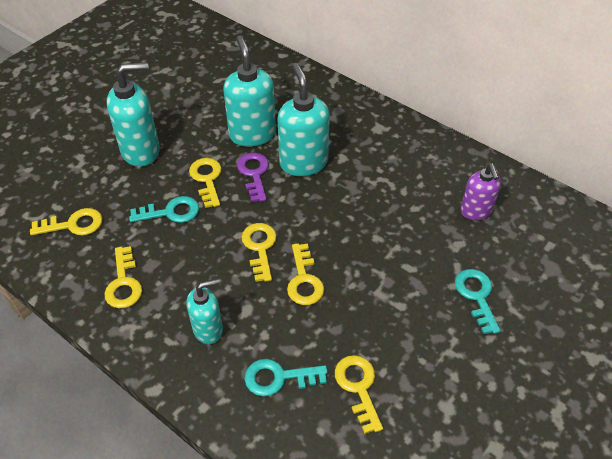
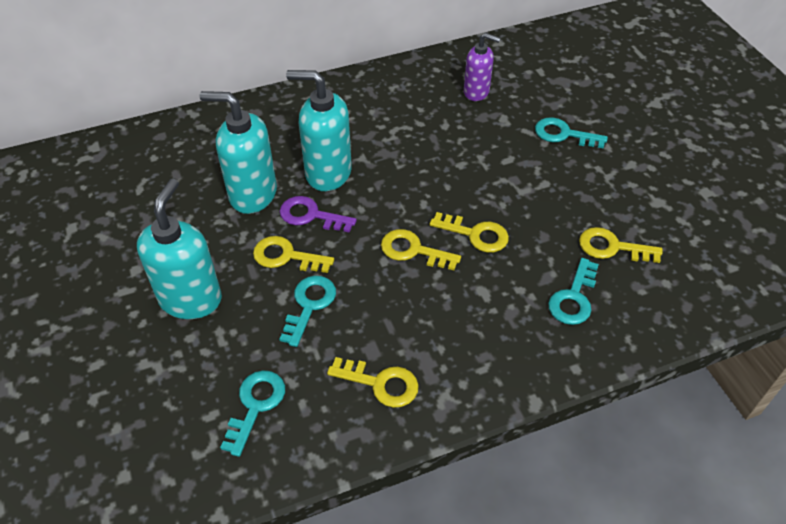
camera: 60 degrees left, 0 degrees up
(73, 224) = (255, 405): yellow key -> turquoise key
(208, 329) = (488, 330): turquoise soap dispenser -> none

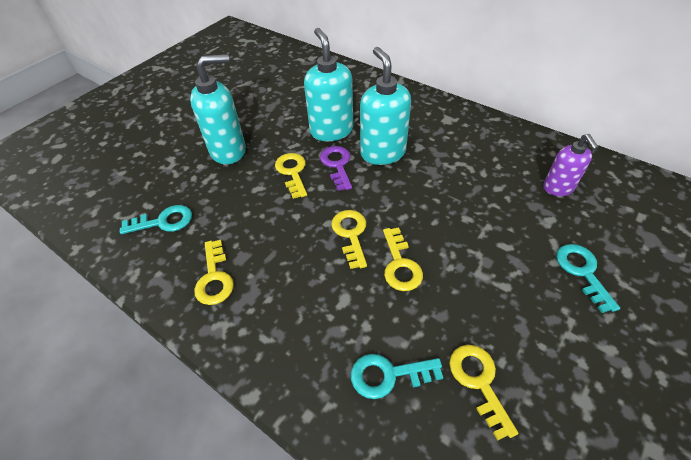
camera: 60 degrees right, 0 degrees up
(309, 305) = (259, 204): turquoise key -> none

